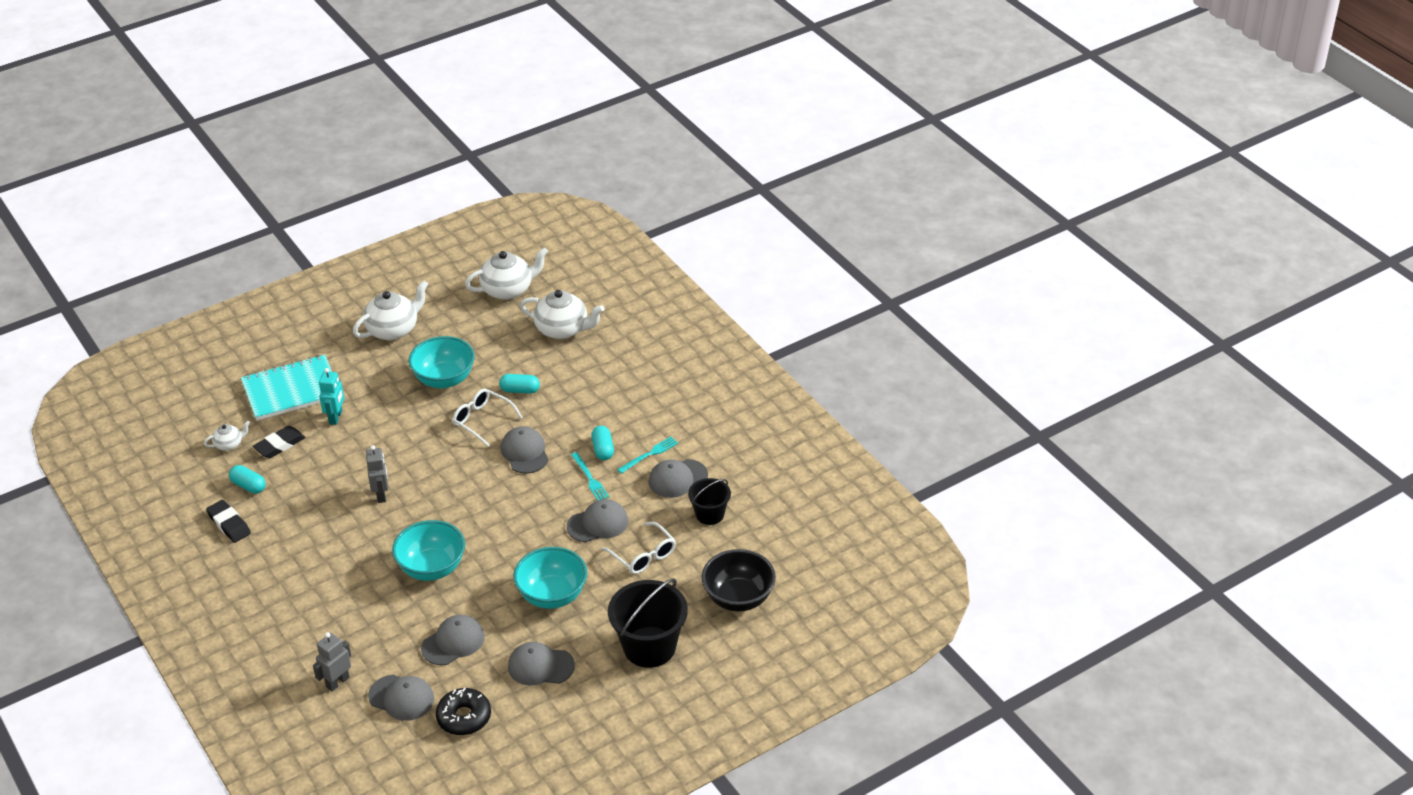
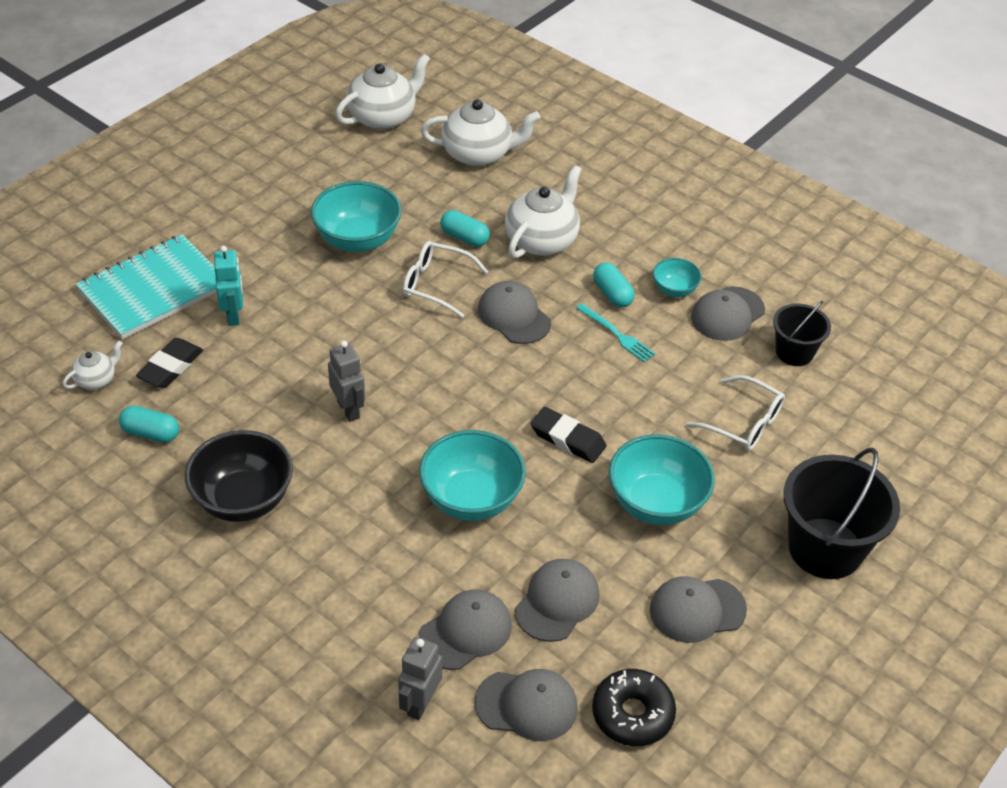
camera: 20 degrees left, 5 degrees up
(229, 524) = (146, 495): black eraser -> black eraser (568, 439)
(393, 329) = (258, 188): white teapot -> white teapot (542, 240)
(520, 390) = (464, 237): turquoise capsule -> turquoise capsule turned 45 degrees clockwise
(598, 523) = (660, 392): grey cap -> grey cap (465, 632)
(649, 454) = (674, 290): turquoise fork -> turquoise bowl
(738, 598) = (897, 455): black bowl -> black bowl (243, 500)

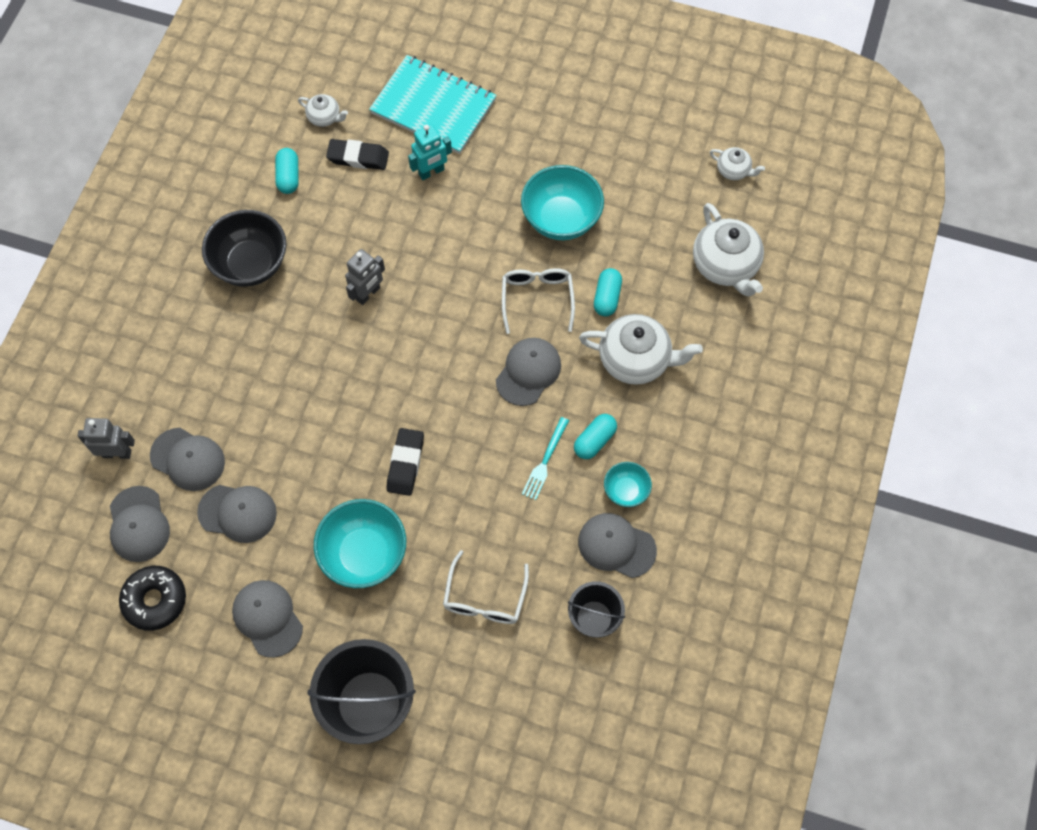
camera: 70 degrees right, 20 degrees up
(383, 117) = (733, 170): white teapot -> white teapot, size x0.51
(471, 499) = (313, 416): turquoise bowl -> none

